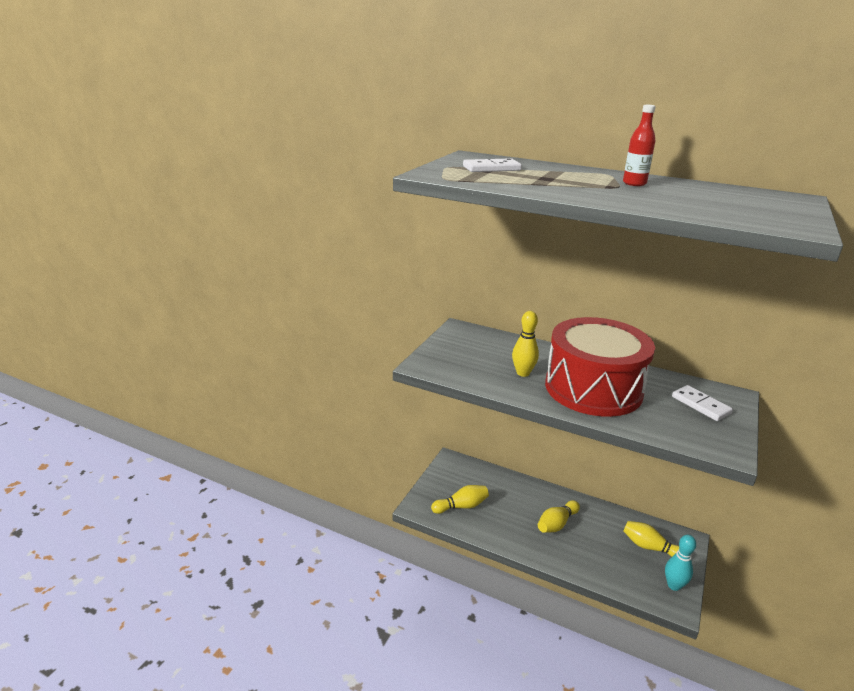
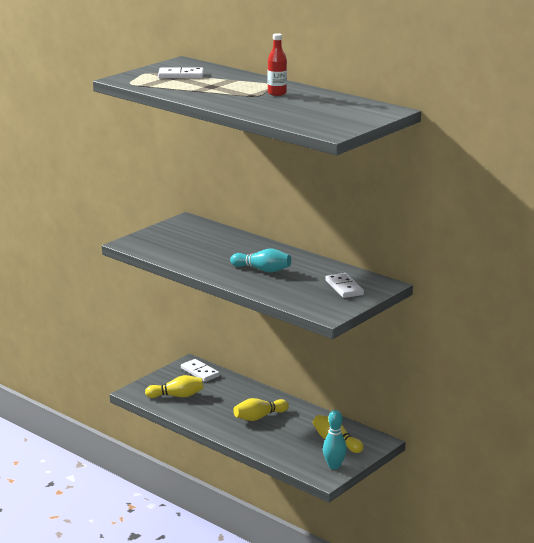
camera: 15 degrees right, 5 degrees down
(466, 470) = (200, 372): none -> white domino
(523, 373) = (212, 255): yellow bowling pin -> none
(593, 388) = (262, 270): red drum -> turquoise bowling pin

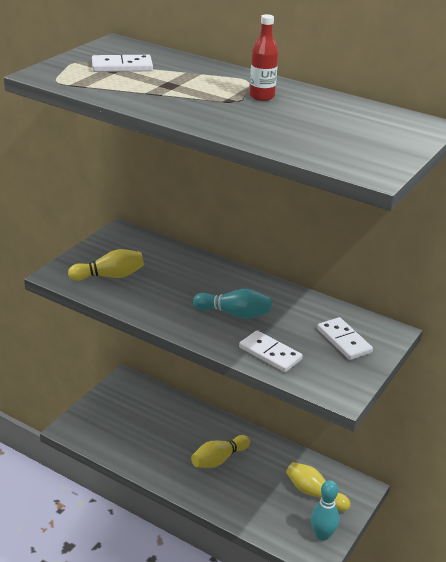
camera: 10 degrees left, 10 degrees up
(177, 396) = (118, 432): yellow bowling pin -> yellow bowling pin (109, 276)
(200, 372) = (138, 392): white domino -> white domino (270, 353)

